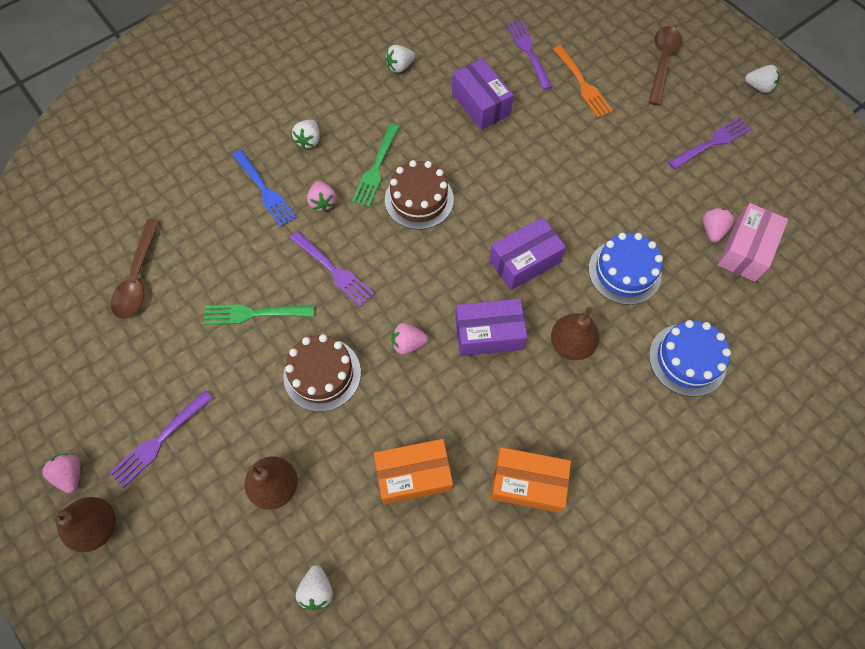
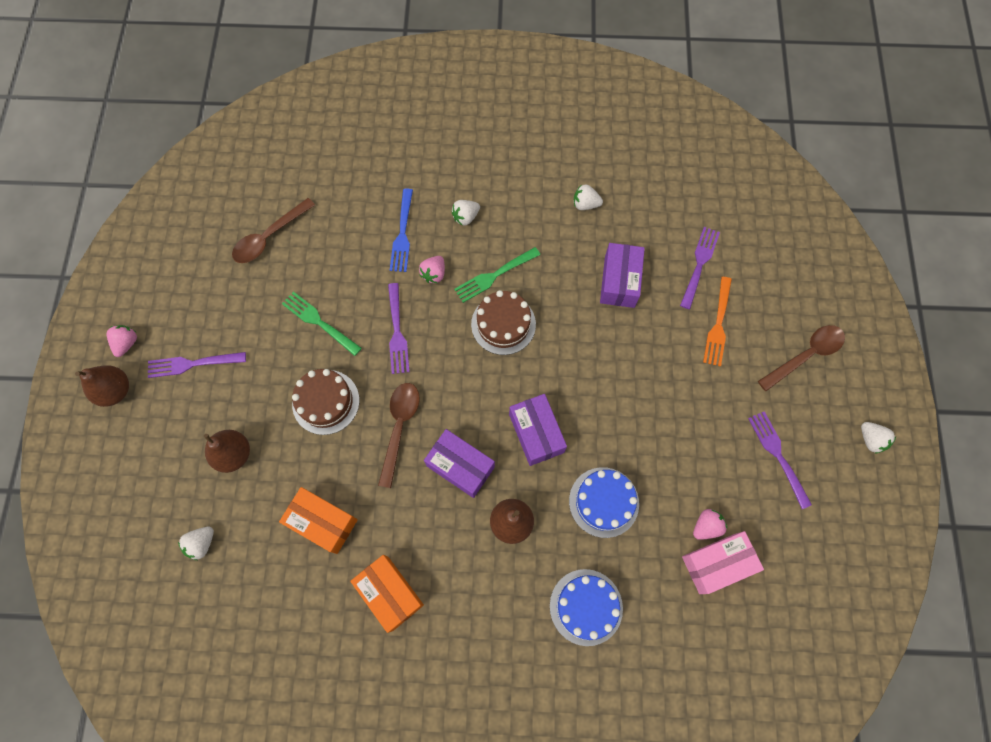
camera: 40 degrees right, 5 degrees up
(408, 343) = (399, 427): pink strawberry -> brown spoon
(524, 261) = (536, 433): purple box -> purple box turned 60 degrees clockwise
(711, 143) = (778, 456): purple fork -> purple fork turned 120 degrees counterclockwise

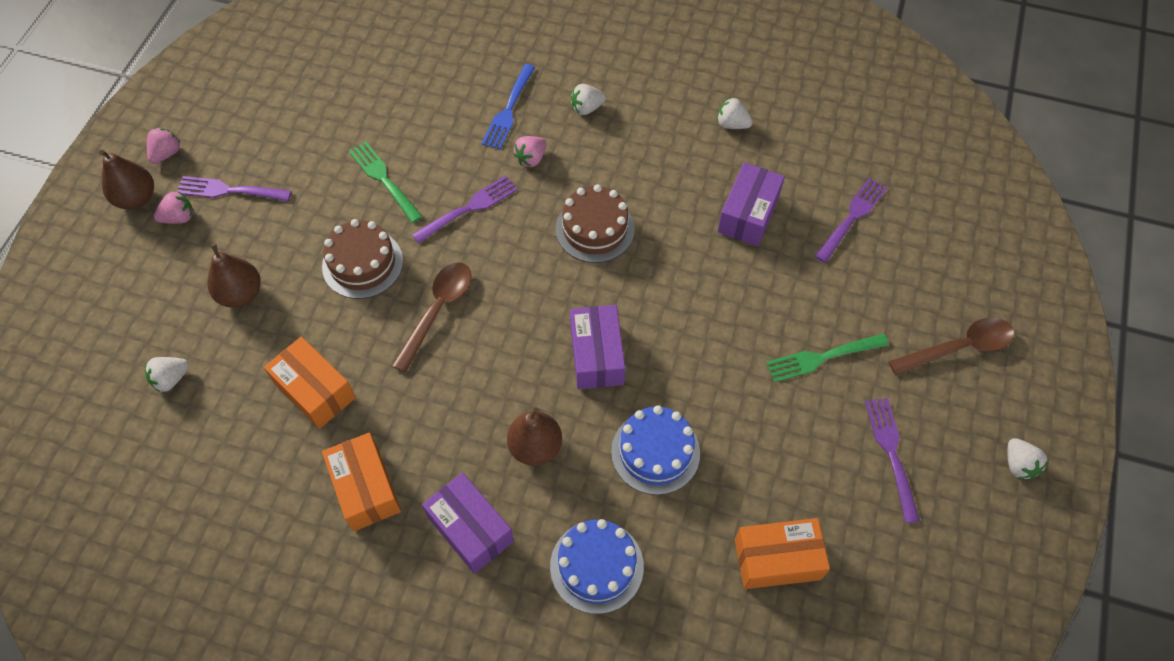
camera: 15 degrees right, 10 degrees down
(269, 237) = (358, 82): brown spoon -> none
(397, 331) = (468, 209): purple fork -> purple fork turned 135 degrees counterclockwise
(460, 466) = (495, 370): purple box -> purple box (470, 529)
(495, 275) = (601, 175): green fork -> green fork (823, 357)
(706, 526) = (776, 512): pink strawberry -> pink strawberry (179, 217)
(717, 563) = (777, 559): pink box -> orange box
(718, 324) = (856, 287): orange fork -> none

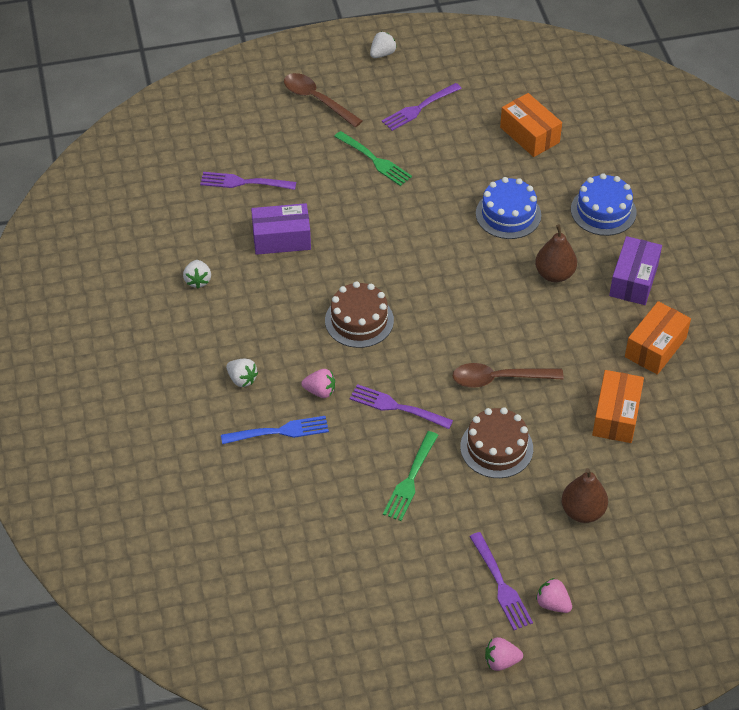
camera: 120 degrees left, 10 degrees down
(136, 198) = (560, 651): brown pear -> none
(171, 379) = (680, 510): white strawberry -> none
(596, 355) = (463, 273): purple box -> none

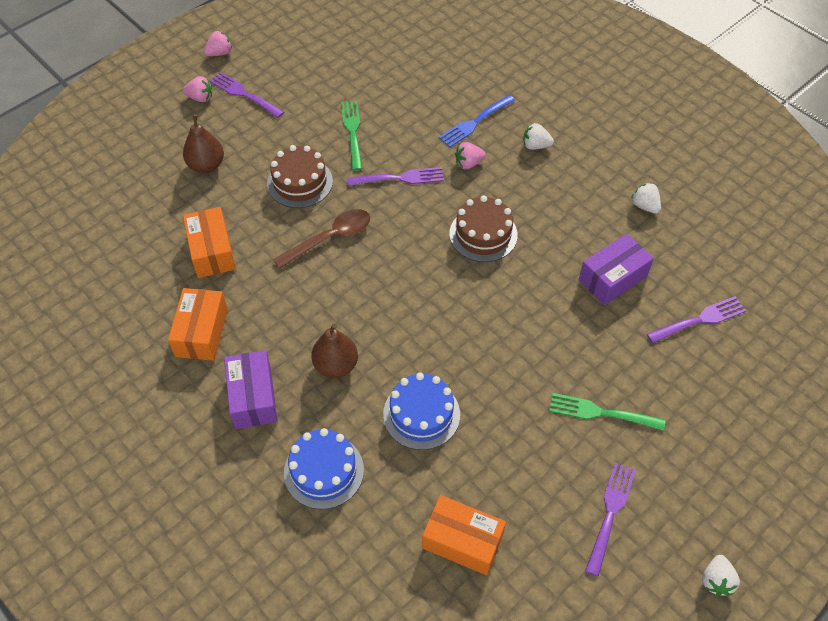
camera: 150 degrees right, 5 degrees up
(316, 100) = (725, 463): brown spoon -> none

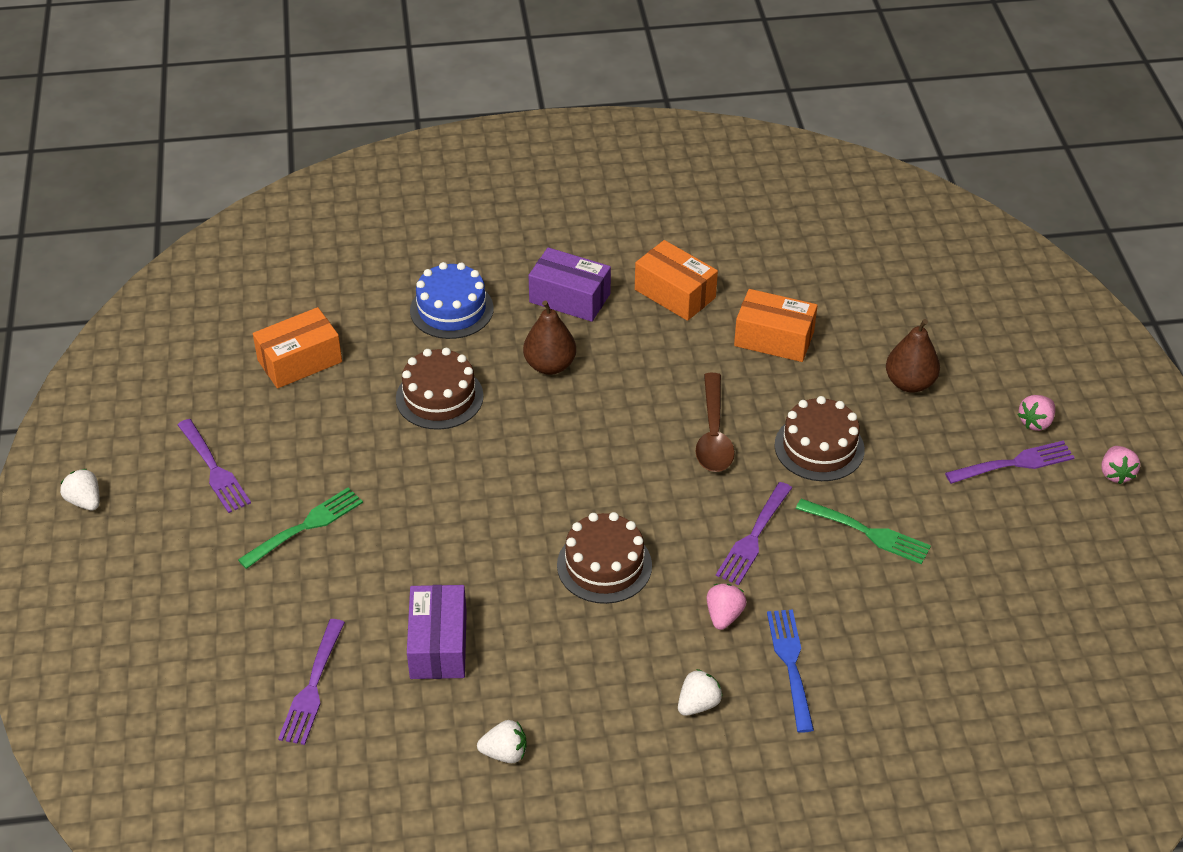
camera: 125 degrees right, 10 degrees down
(421, 414) = (439, 397): blue cake -> brown cake

